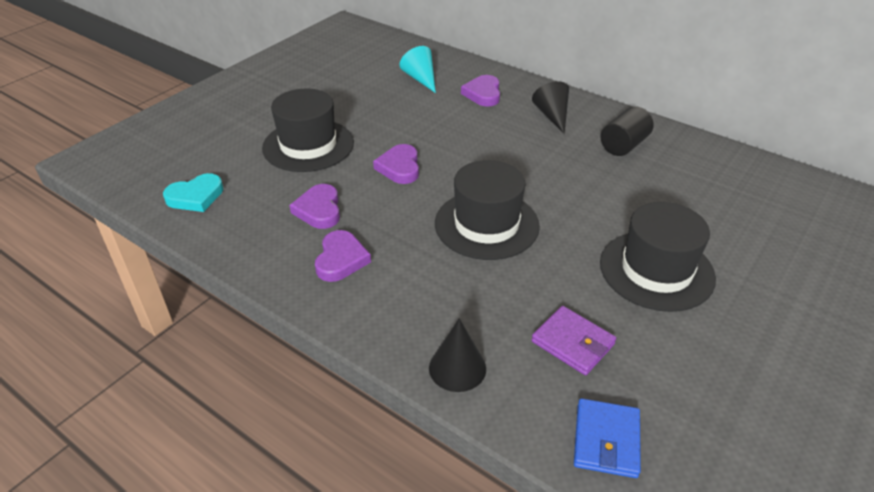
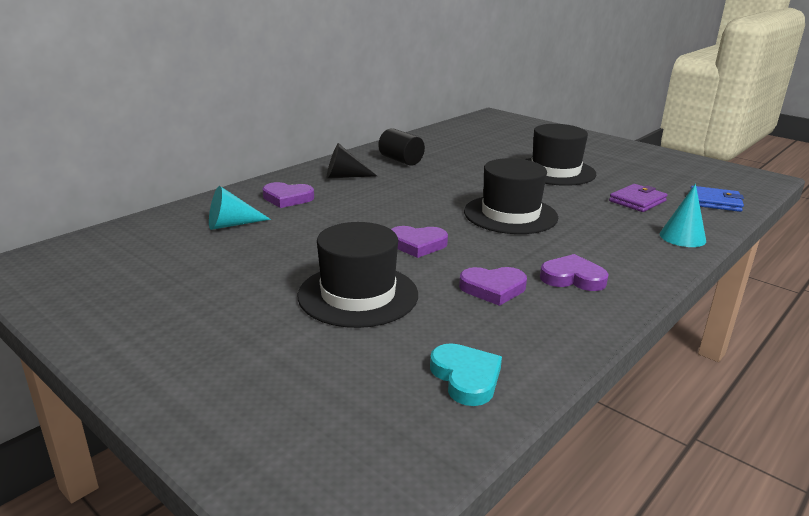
camera: 85 degrees left, 15 degrees down
(457, 368) = (682, 237): black cone -> turquoise cone

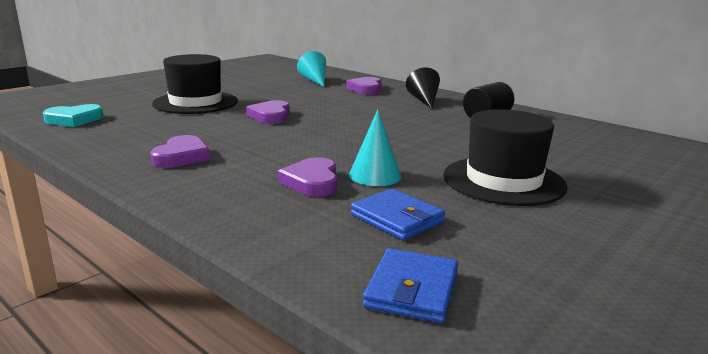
camera: 90 degrees right, 5 degrees down
(493, 288) = (181, 131): purple heart -> purple heart (312, 182)
(510, 214) = (337, 147): black hat -> none
(637, 201) = (397, 218): purple wallet -> blue wallet
(682, 237) = (259, 226): turquoise cone -> turquoise cone (375, 175)

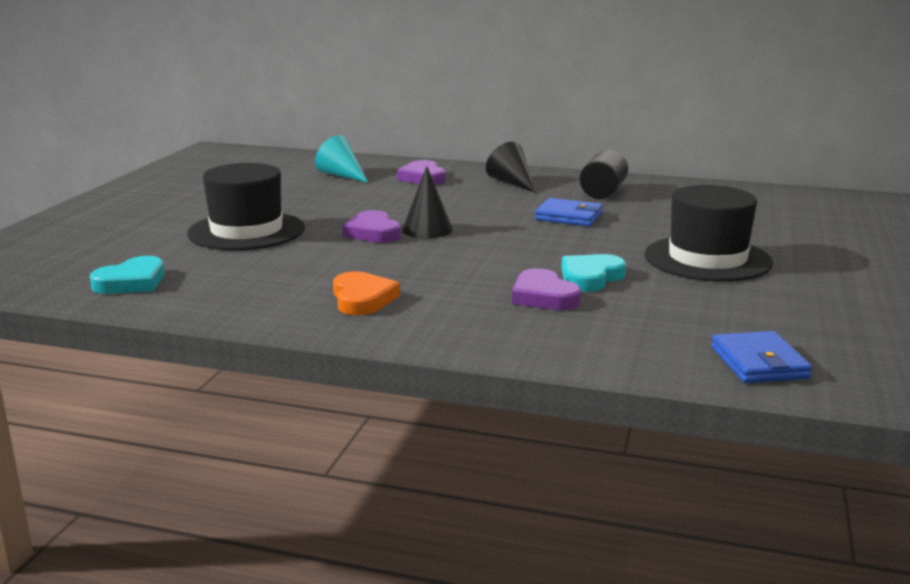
camera: 25 degrees left, 0 degrees up
(182, 156) = (362, 299): purple heart -> orange heart
(310, 120) = (427, 230): none -> black cone
(375, 175) = (590, 277): turquoise cone -> turquoise heart
(397, 218) = (669, 312): blue wallet -> blue wallet (569, 216)

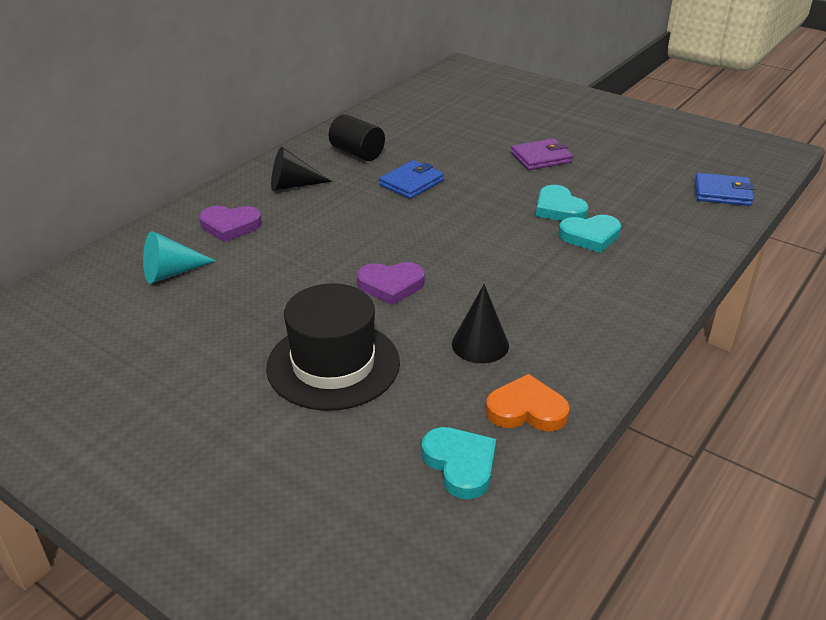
camera: 70 degrees left, 15 degrees up
(362, 299) = (566, 320): orange heart -> orange heart (526, 410)
(427, 230) = (402, 255): black cone -> black cone (480, 344)
(543, 296) = (590, 236): purple heart -> turquoise heart
(707, 259) = (541, 158): black hat -> purple wallet

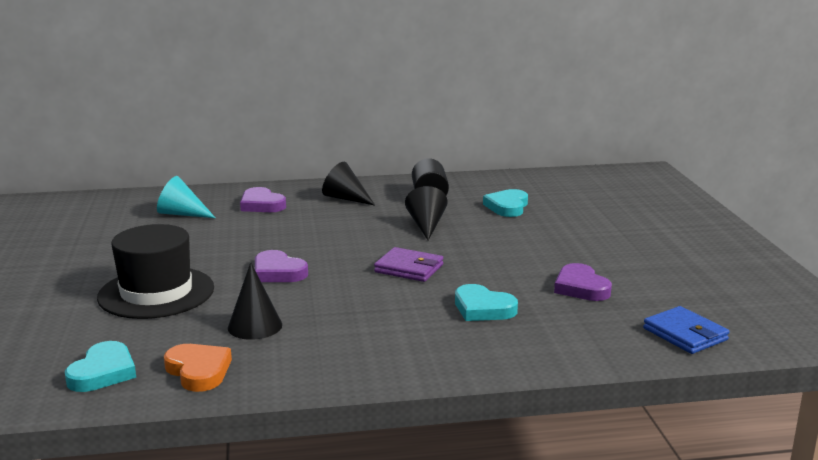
camera: 45 degrees right, 15 degrees down
(411, 183) = (426, 226): blue wallet -> black cone
(541, 158) = (567, 248): purple wallet -> purple wallet (409, 268)
(559, 209) = (500, 283): turquoise heart -> turquoise heart (507, 207)
(609, 187) = (581, 287): none -> purple heart

